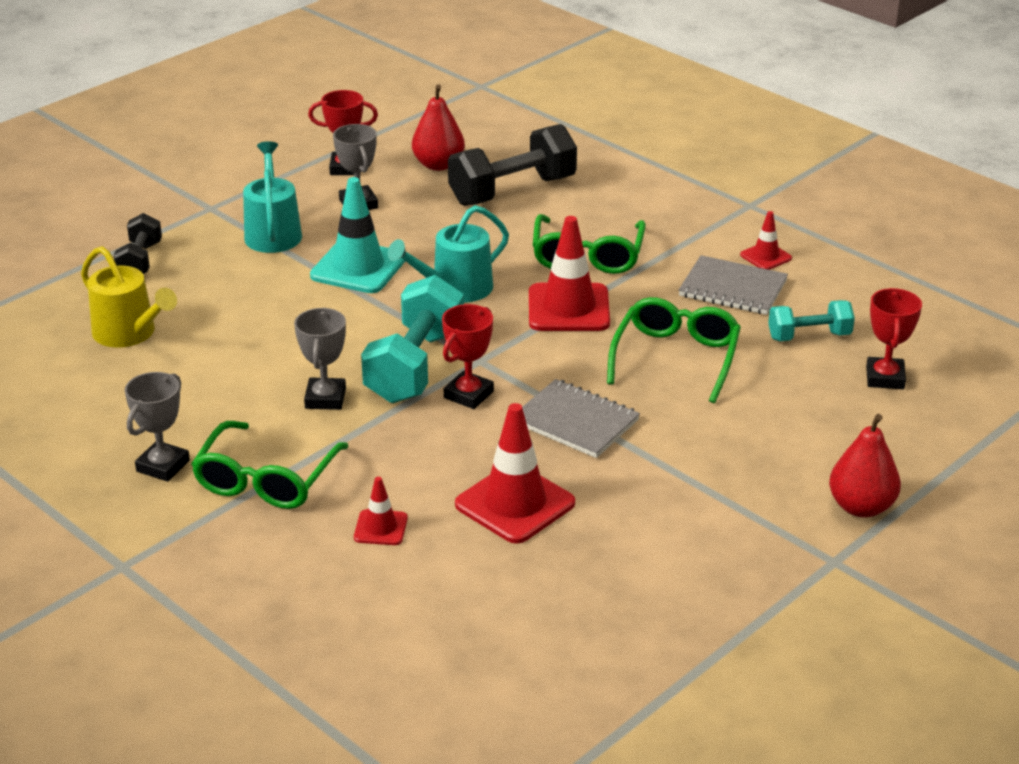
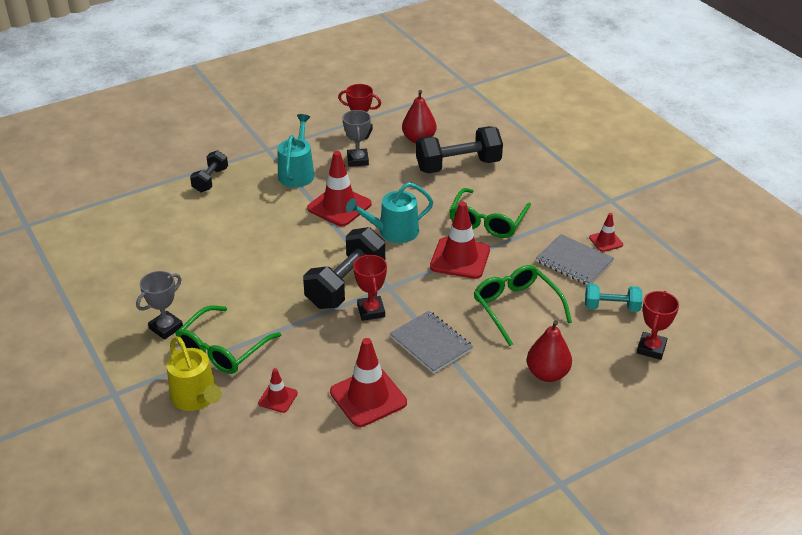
camera: 15 degrees right, 5 degrees up
(129, 333) = (184, 230): yellow watering can -> yellow watering can (196, 397)
(325, 398) = (281, 297): grey trophy -> none
(358, 267) = (339, 206): turquoise traffic cone -> red traffic cone
(415, 366) = (346, 284): turquoise dumbbell -> black dumbbell
(468, 394) = (371, 311): red trophy -> red trophy turned 60 degrees counterclockwise
(676, 357) = (516, 307): green glasses -> green glasses turned 60 degrees counterclockwise
(861, 507) = (595, 445): red pear -> red pear (547, 374)

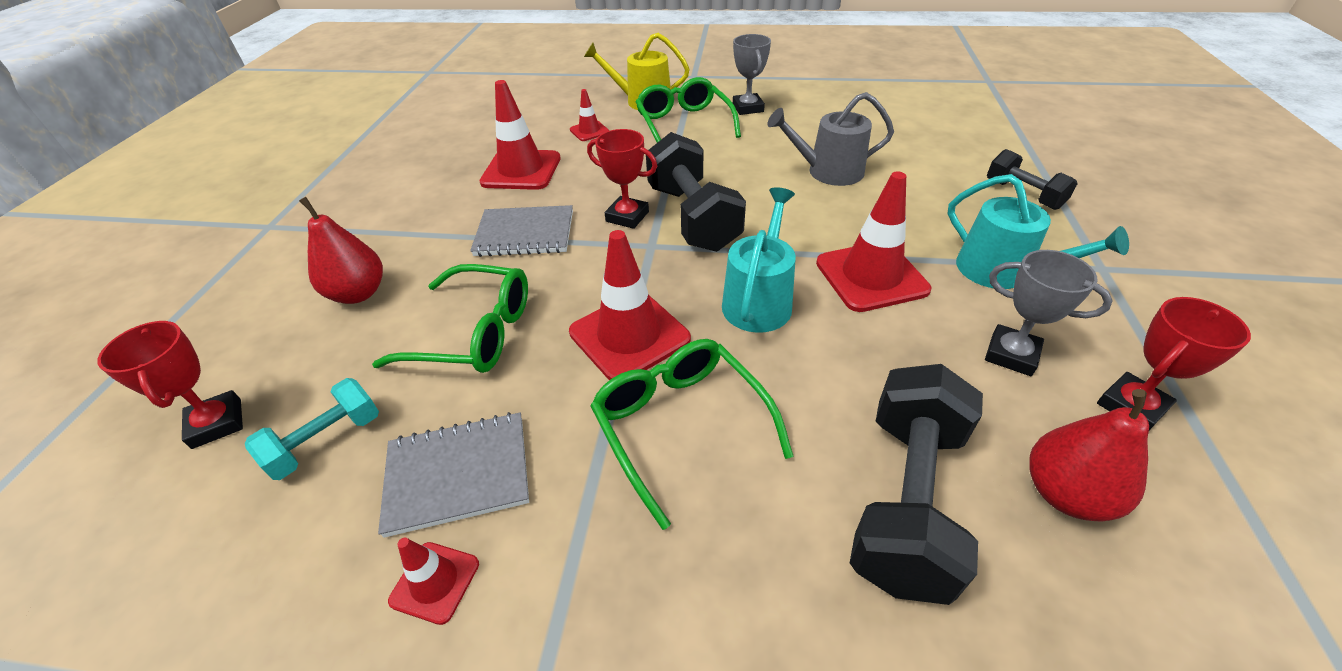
camera: 130 degrees right, 5 degrees up
(241, 253) = (828, 172): none -> grey watering can

